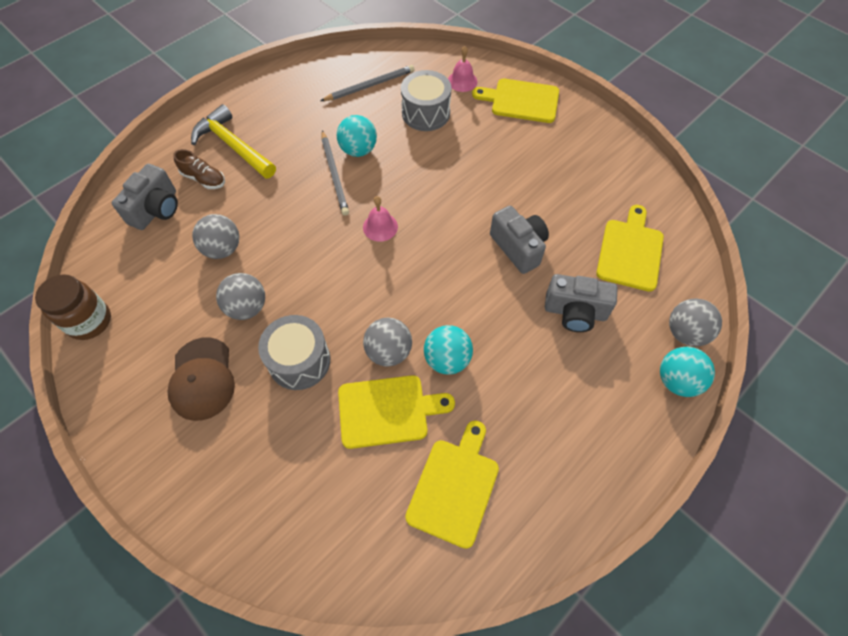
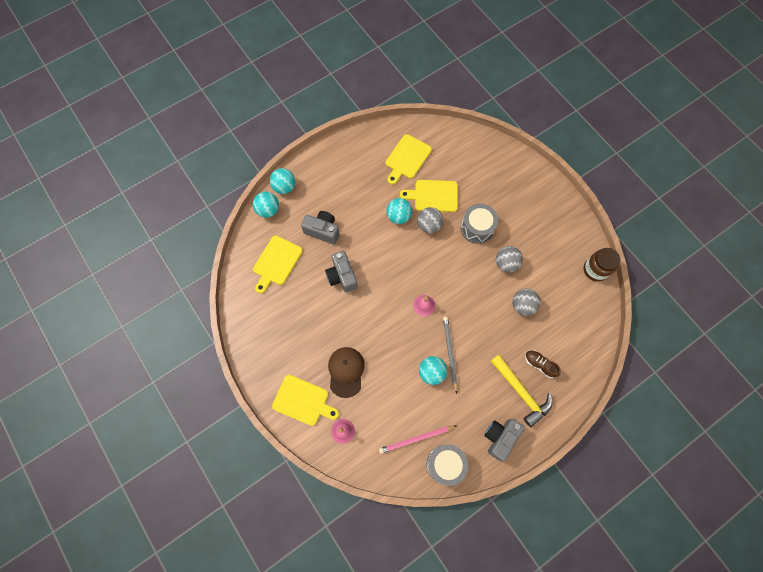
camera: 170 degrees left, 10 degrees up
(156, 209) = (568, 343): grey camera -> grey camera (500, 437)
(202, 379) = (528, 227): brown cap -> brown cap (346, 371)
(370, 85) = (416, 439): grey pencil -> pink pencil
(426, 113) = (377, 400): grey drum -> grey drum (445, 464)
(685, 333) = (268, 210): grey ball -> turquoise ball

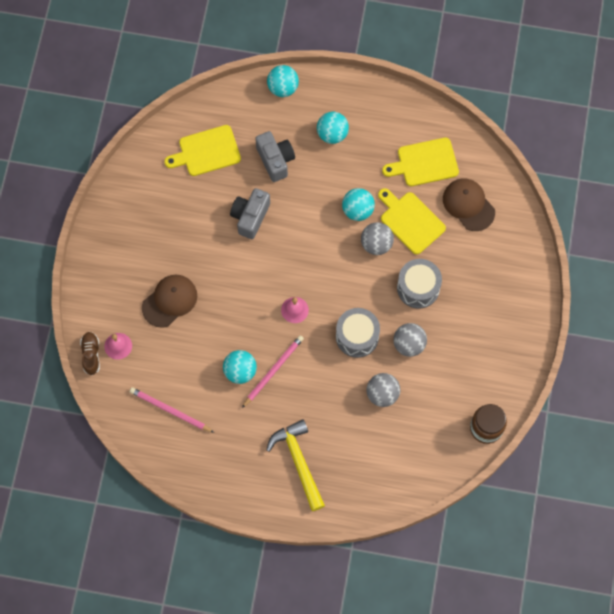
camera: 45 degrees right, 0 degrees up
(268, 210) = (247, 96): turquoise ball -> turquoise ball (332, 134)
(303, 401) = (111, 291): yellow cutting board -> none
(445, 464) = (172, 453): grey drum -> grey drum (357, 336)
(450, 353) = (273, 371): grey pencil -> pink pencil
(454, 159) = (468, 205): none -> brown cap
(500, 437) = (240, 478): grey camera -> none
(521, 392) = (298, 462): yellow hammer -> yellow hammer turned 150 degrees clockwise
(539, 364) = (340, 456): brown shoe -> brown shoe (91, 355)

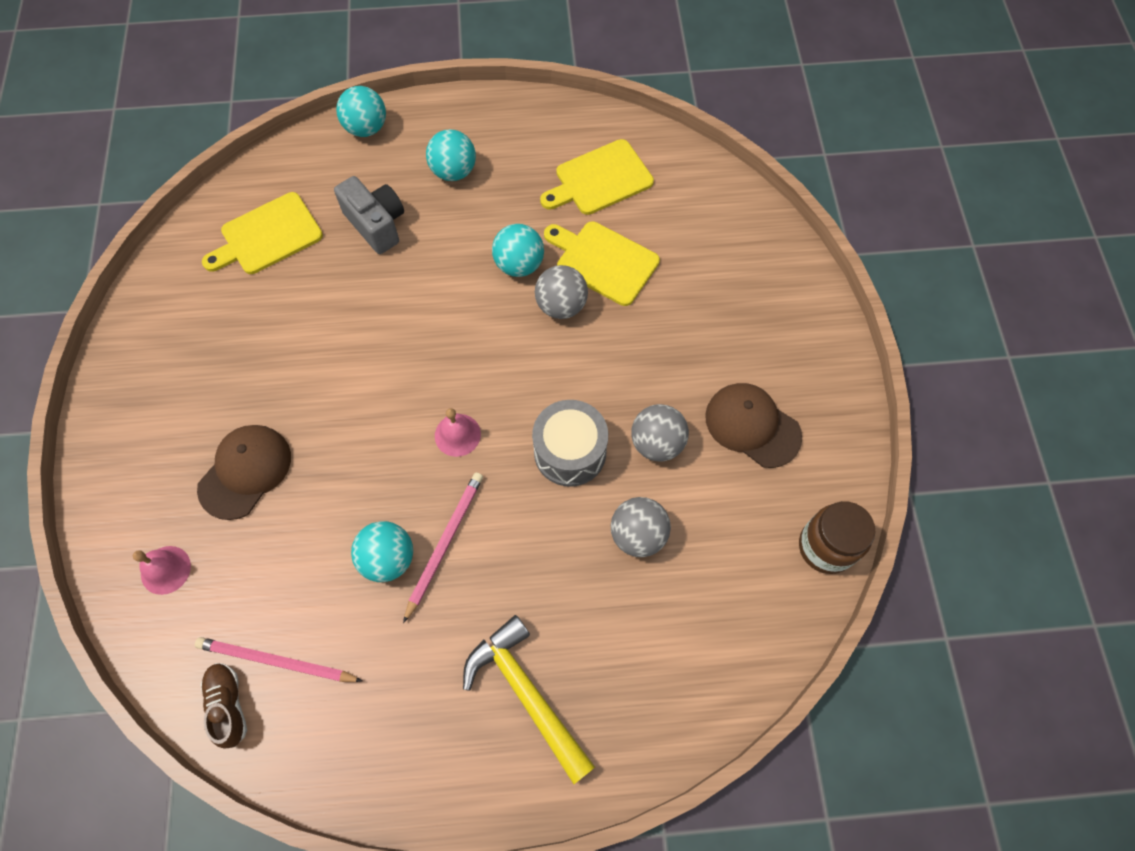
camera: 15 degrees left, 5 degrees down
(91, 355) = (119, 598): brown shoe -> brown shoe (228, 705)
(250, 217) = (354, 312): grey camera -> none
(418, 288) = (644, 354): grey drum -> none
(468, 205) = (682, 220): brown cap -> brown cap (752, 426)

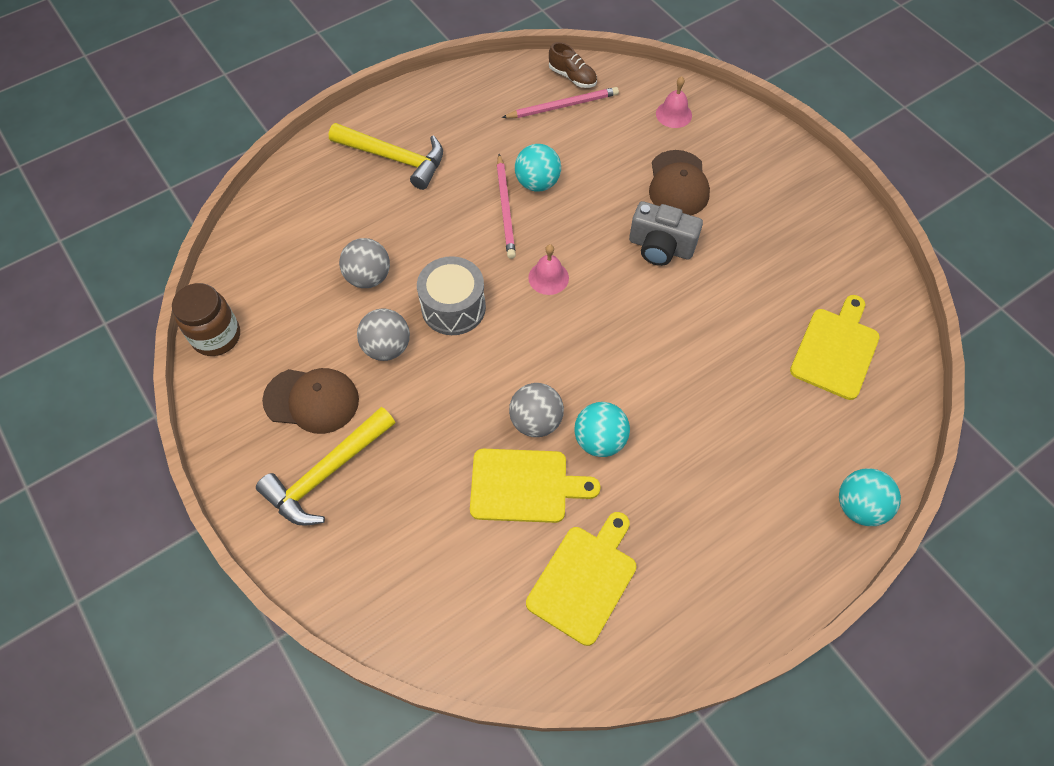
camera: 150 degrees right, 5 degrees down
(376, 224) = (756, 410): grey camera -> grey camera (660, 247)
(453, 171) = (734, 505): turquoise ball -> none
(764, 351) = (326, 473): none -> yellow hammer

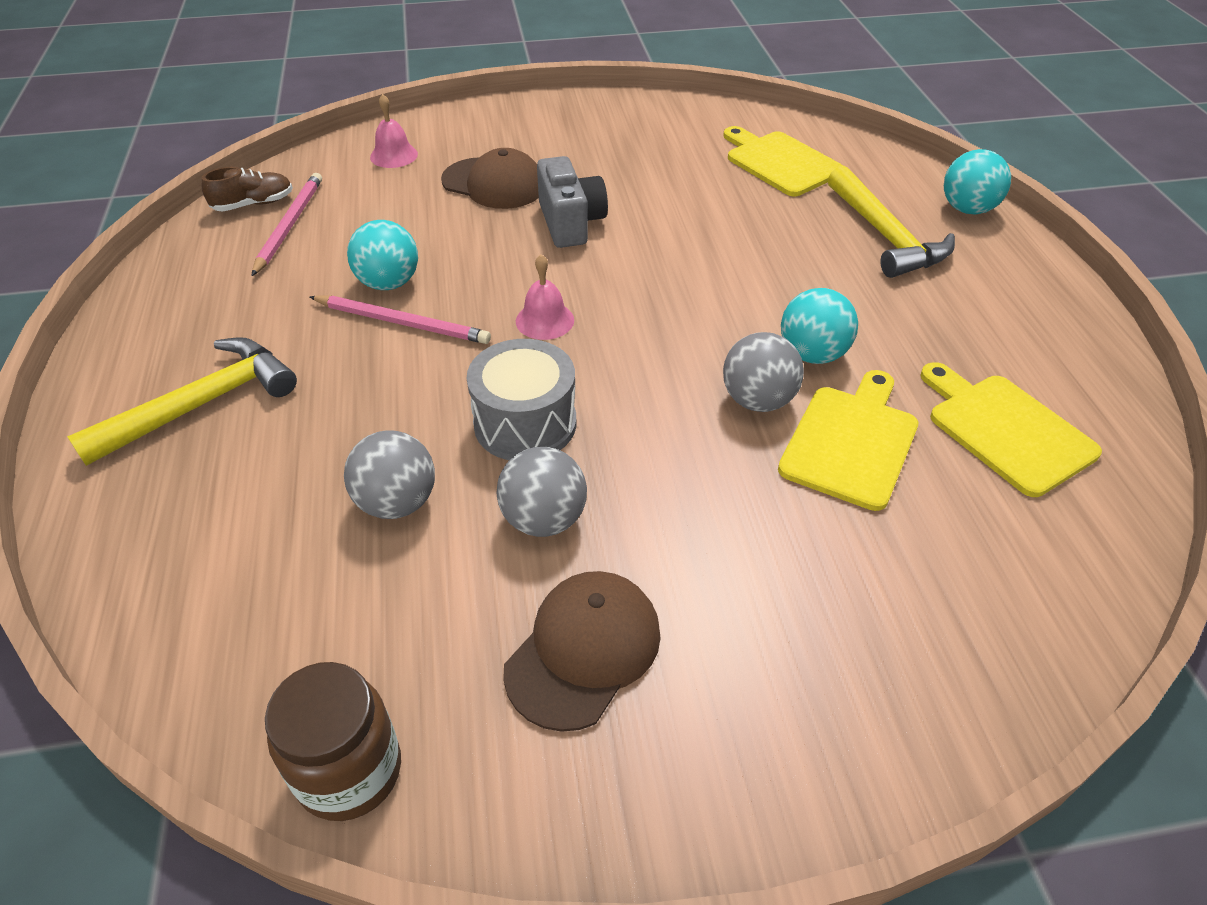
camera: 65 degrees left, 15 degrees down
(326, 473) = (737, 671): yellow hammer -> yellow hammer (885, 236)
(660, 247) = (570, 223): grey camera -> grey camera turned 60 degrees counterclockwise

